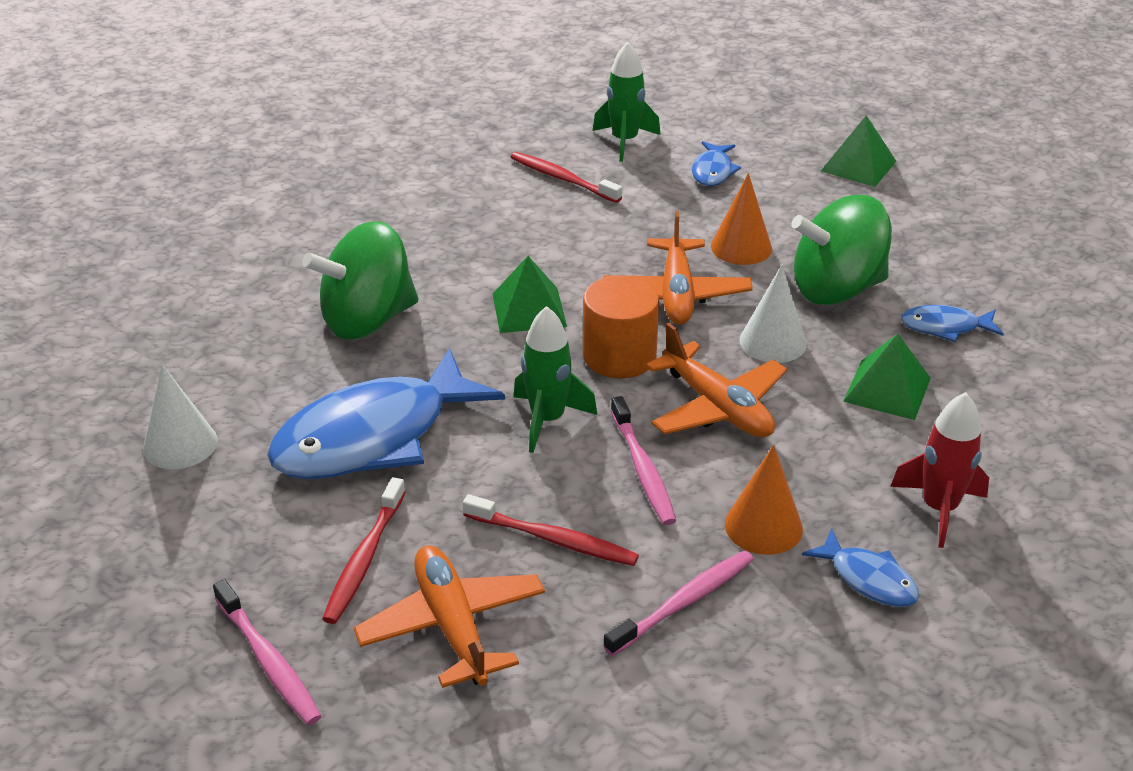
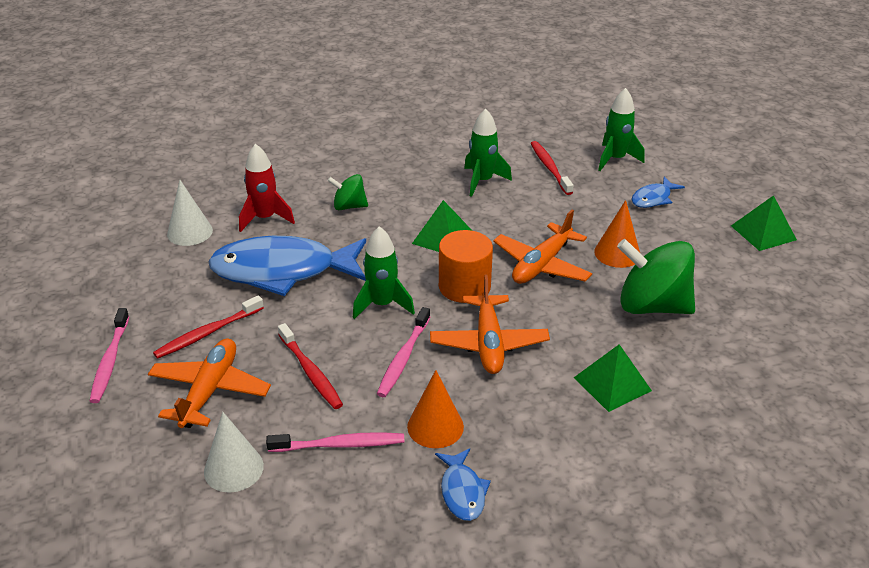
camera: 35 degrees right, 0 degrees up
(368, 320) = (349, 206): green spinning top -> green spinning top, size x0.53
(501, 224) = (482, 181): none -> green rocket
(773, 342) = (570, 320): white cone -> white cone (233, 468)
(939, 509) = (558, 474): red rocket -> red rocket (265, 218)
(945, 327) = (701, 363): blue fish -> none

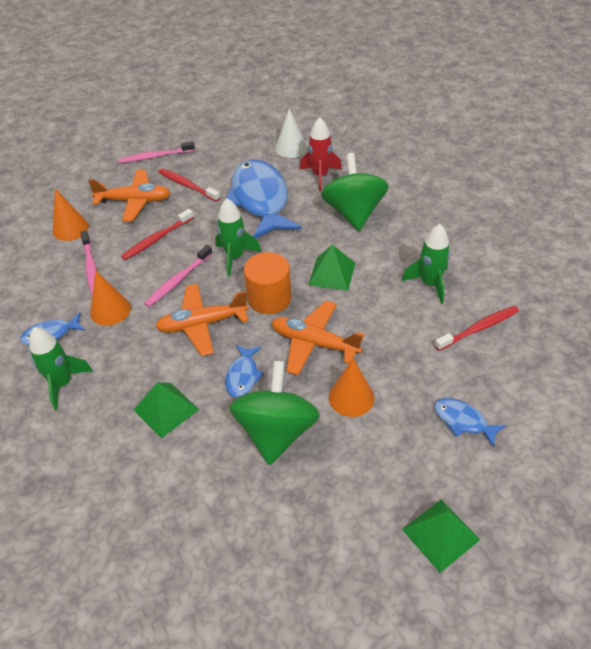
camera: 80 degrees right, 10 degrees up
(233, 468) = (70, 228): white cone -> orange cone
(349, 206) = (354, 213): green spinning top -> green spinning top, size x1.89
(403, 357) = (178, 280): pink toothbrush -> pink toothbrush turned 60 degrees counterclockwise
(575, 320) = (243, 376): none -> blue fish
(615, 159) = (526, 381): green rocket -> green rocket (63, 383)

